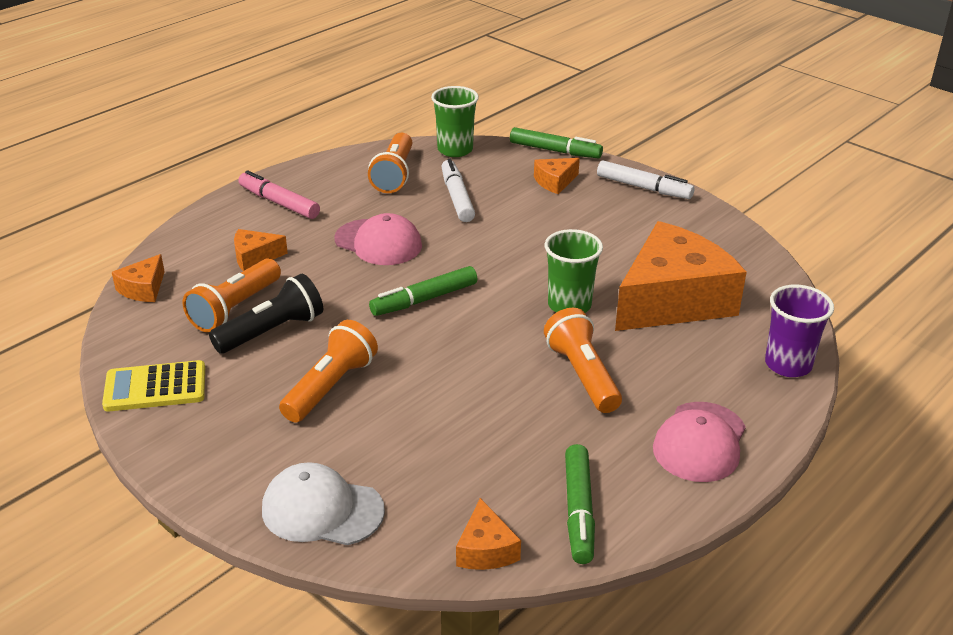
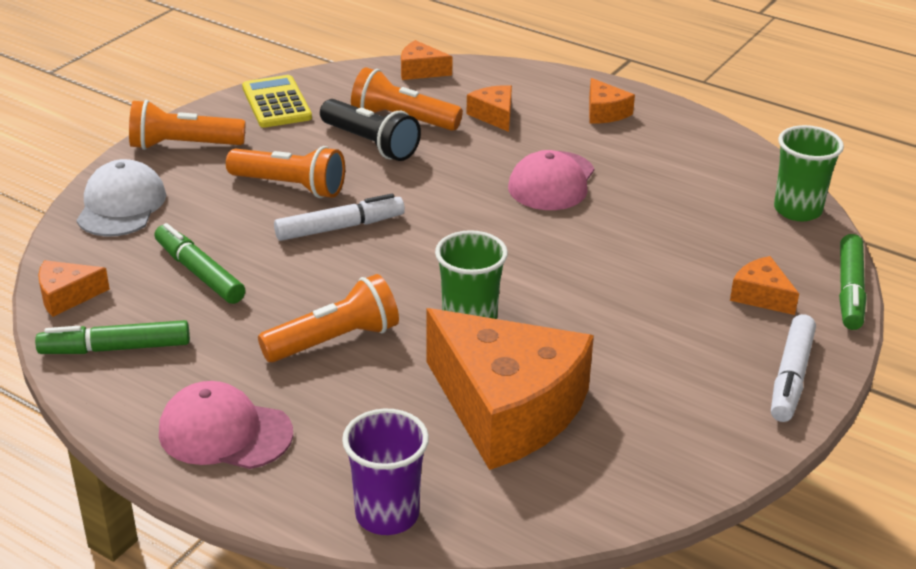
camera: 80 degrees right, 0 degrees up
(279, 203) = (605, 112): pink marker -> orange cheese
(394, 175) = (706, 174): orange flashlight -> orange flashlight (183, 145)
(424, 299) = (450, 223): green marker -> green marker (199, 273)
(457, 197) = (677, 223): white marker -> white marker (340, 227)

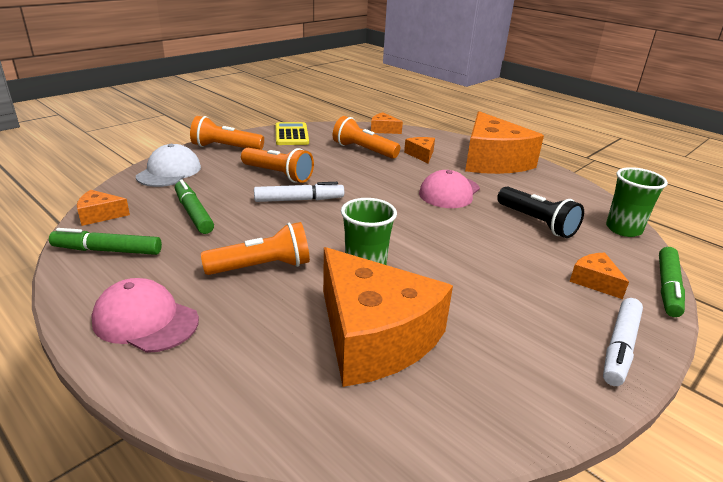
camera: 10 degrees right, 5 degrees down
(370, 144) = (339, 159): black flashlight -> black flashlight (537, 222)
(387, 514) = (238, 413): purple cup -> none
(605, 112) = (492, 161): orange cheese -> orange cheese, size x2.38

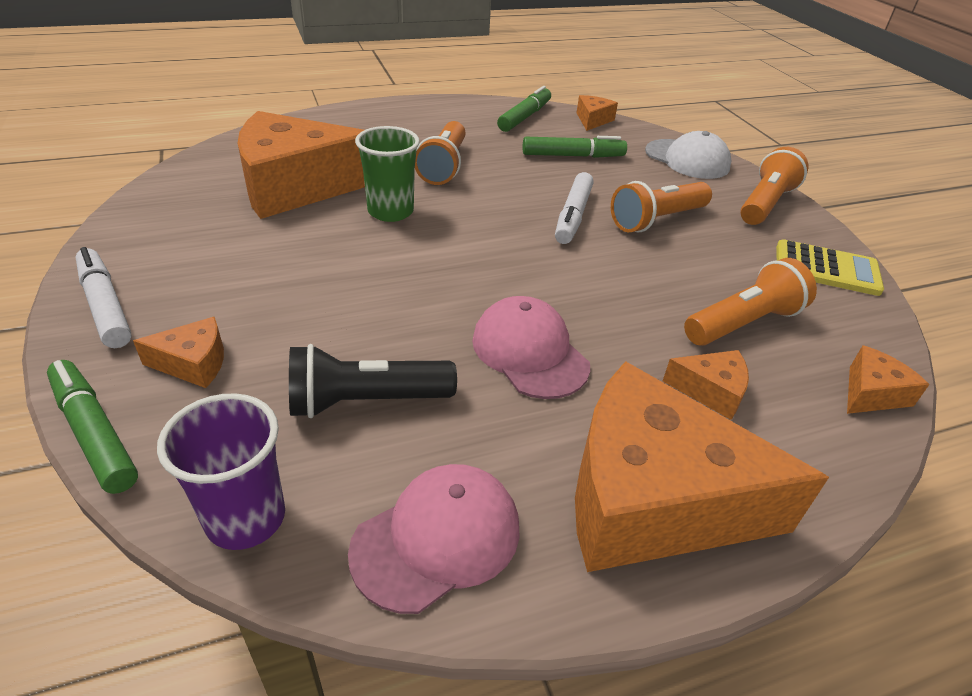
camera: 115 degrees right, 10 degrees up
(145, 320) = (414, 118): pink cap -> pink cap (437, 538)
(623, 229) = (246, 518): green cup -> purple cup

